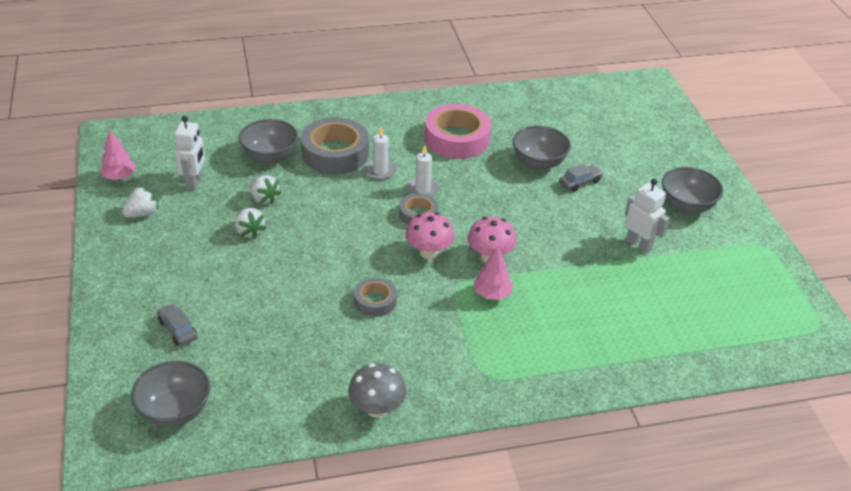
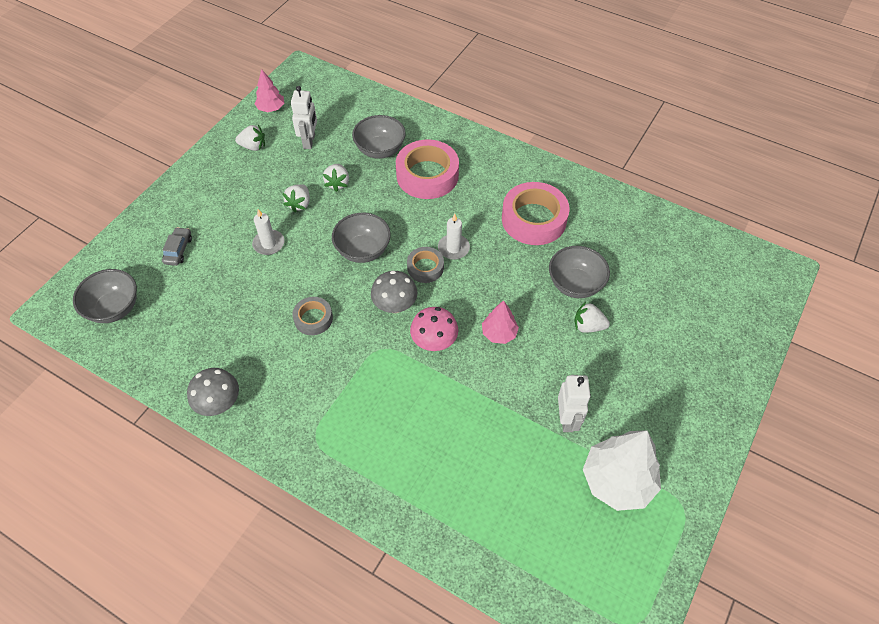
camera: 45 degrees right, 15 degrees up
(194, 182) = (309, 141): white robot -> white robot turned 45 degrees counterclockwise
(335, 153) = (427, 175): grey tape -> pink tape
(380, 171) = (441, 211): white candle -> white candle (269, 244)
(428, 252) = (395, 305): pink mushroom -> grey mushroom
(492, 294) = (398, 374): pink tree -> pink tree (499, 333)
(580, 182) = (588, 326): grey car -> white strawberry
(687, 205) = (658, 415): grey bowl -> grey bowl (363, 250)
(712, 258) = (617, 481): none -> white tree

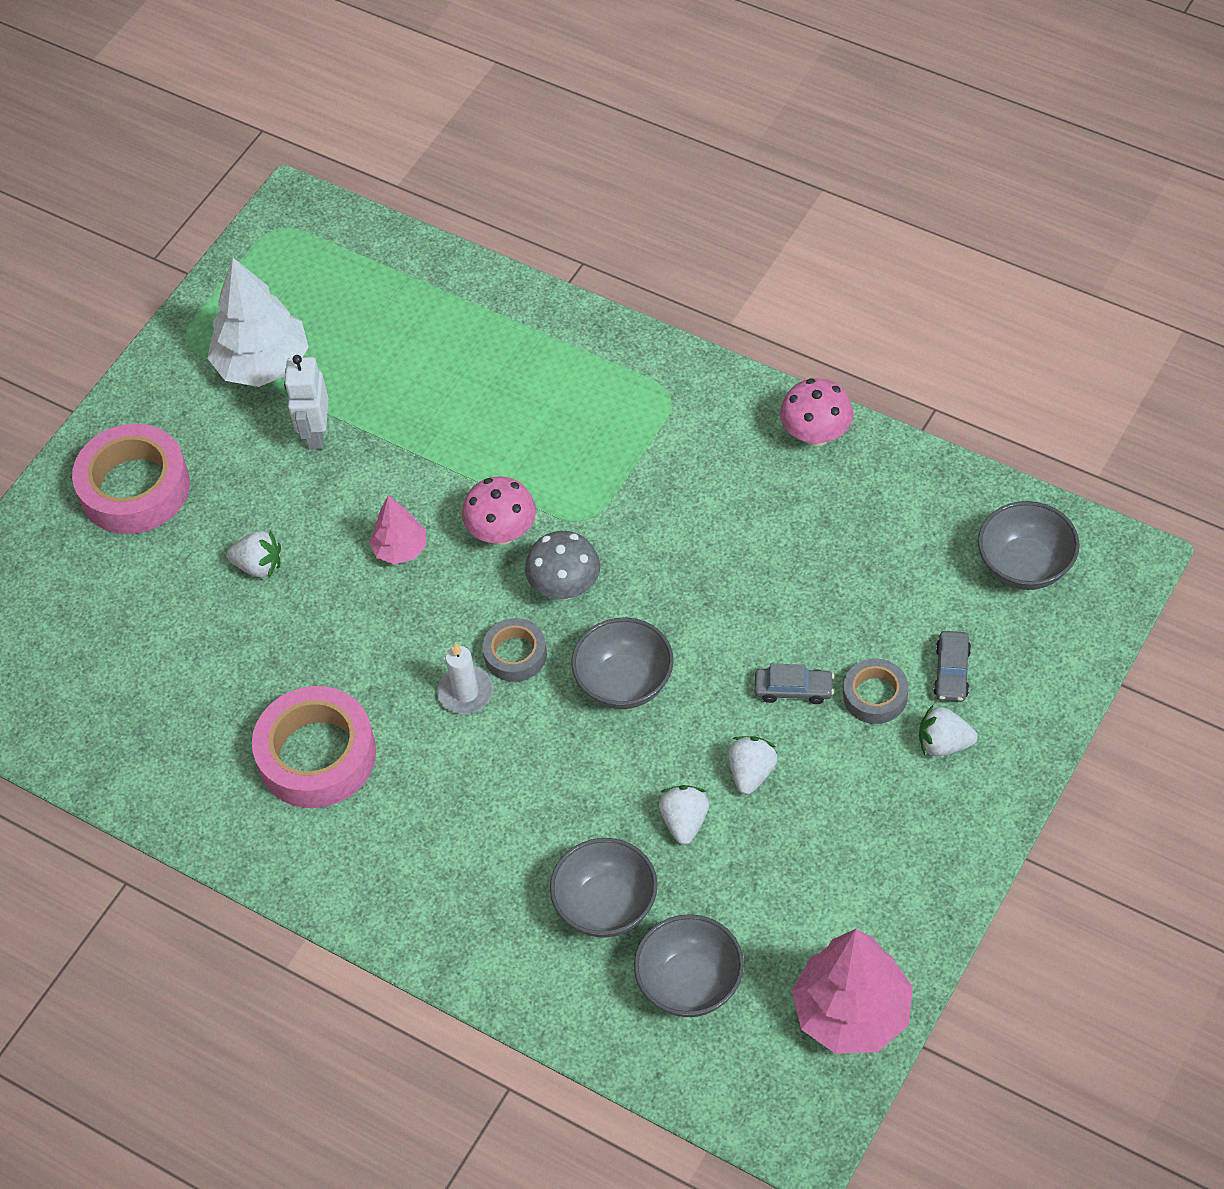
camera: 175 degrees left, 0 degrees up
(219, 403) = (816, 434): grey mushroom -> pink mushroom
(253, 146) = (868, 906): white strawberry -> white strawberry (944, 744)
(269, 244) = (793, 689): white candle -> grey car
(271, 108) = (852, 1013): pink tree -> pink tree, size x1.84
(309, 141) = (754, 923): white robot -> none
(313, 319) = (696, 561): grey tape -> grey tape (875, 695)
(427, 175) = (510, 846): pink tape -> pink tape (134, 488)
(575, 284) = (266, 634): grey bowl -> grey bowl (690, 983)

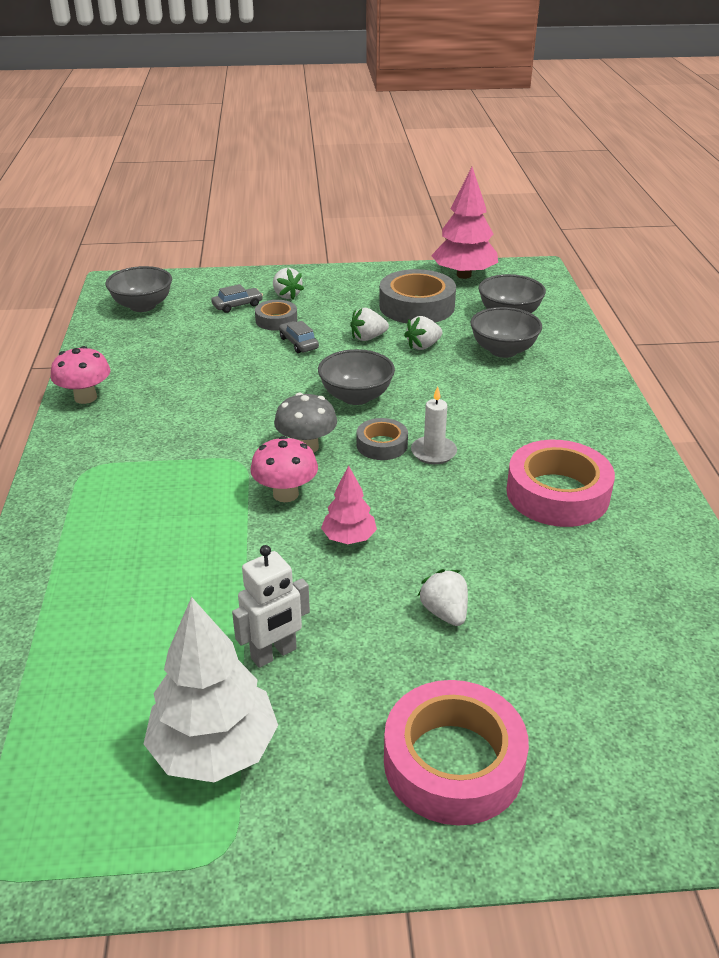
camera: 130 degrees left, 20 degrees down
(797, 884) = (417, 306): none -> grey tape

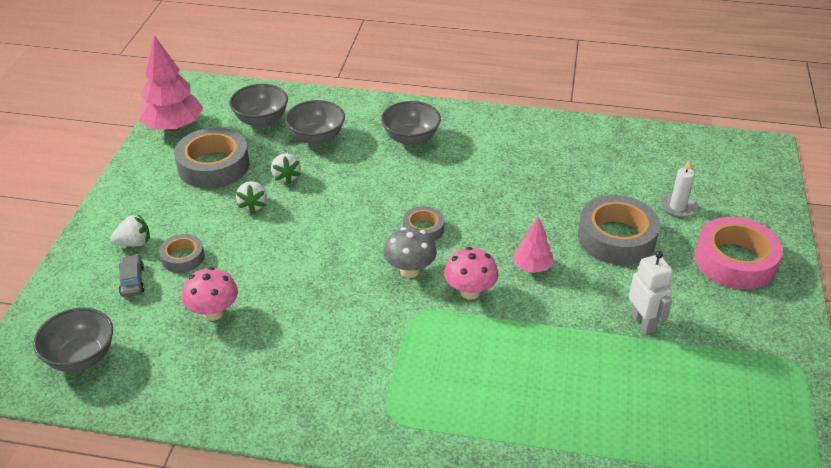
camera: 75 degrees left, 5 degrees up
(85, 397) = (260, 415): pink mushroom -> pink mushroom (213, 312)
(214, 749) = (722, 361): white tree -> none
(298, 343) = (237, 249): grey car -> none
(356, 396) = (347, 230): grey bowl -> grey bowl (411, 138)
(433, 452) = (443, 205): white candle -> white candle (677, 207)
(445, 612) = (616, 237): white strawberry -> grey tape
(557, 494) = (510, 161): pink tape -> none

